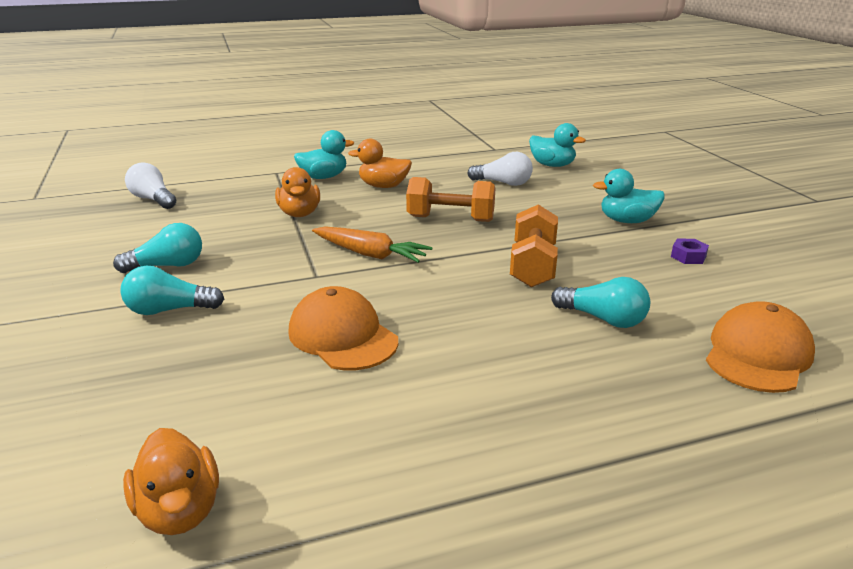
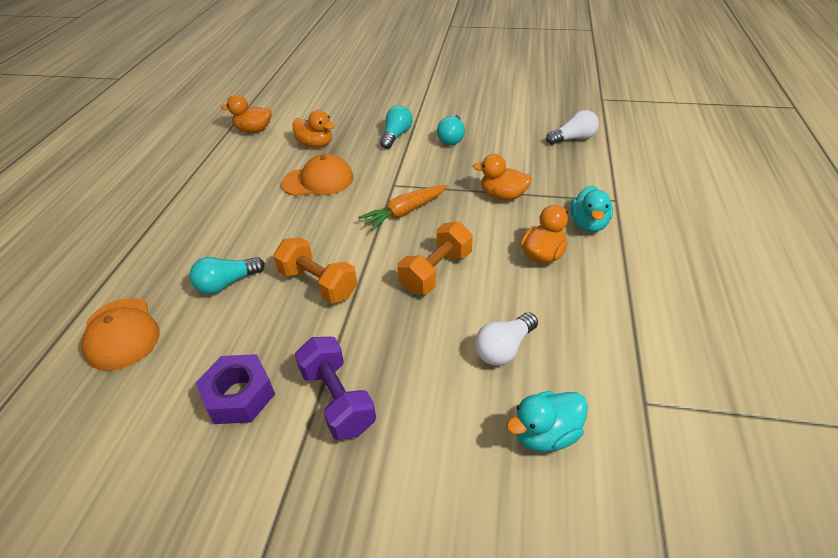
camera: 120 degrees right, 15 degrees up
(225, 382) = (316, 144): none -> orange duck
(627, 221) = (337, 399): turquoise duck -> purple dumbbell
(688, 256) = (239, 395): purple nut -> purple nut, size x1.93

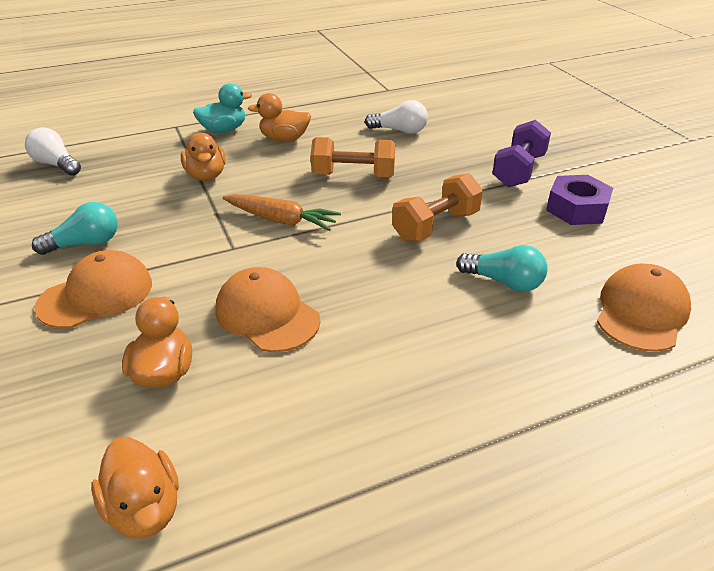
camera: 125 degrees left, 5 degrees down
(318, 284) = (436, 226): orange dumbbell -> orange dumbbell turned 45 degrees clockwise
(396, 136) = (96, 295): turquoise light bulb -> orange cap
(545, 434) = (444, 107): turquoise duck -> none

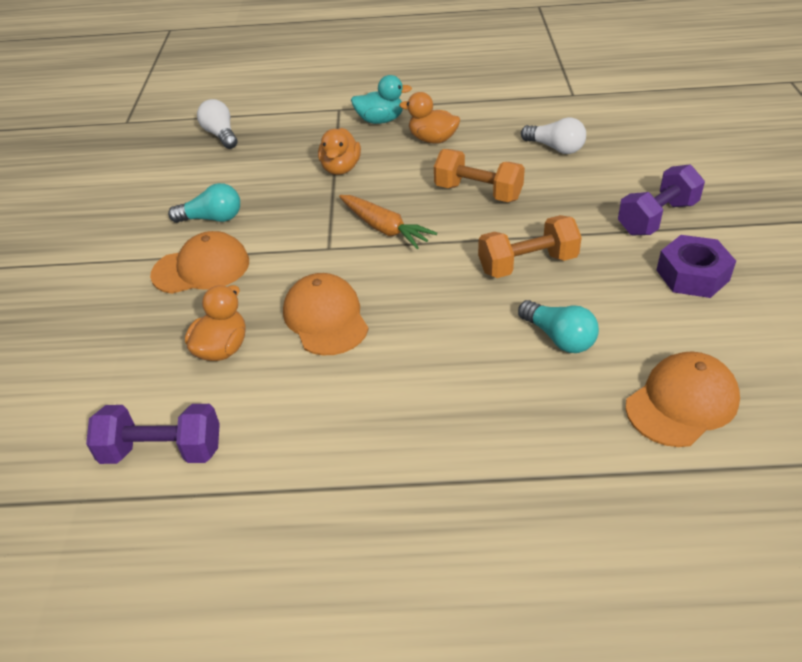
camera: 25 degrees right, 5 degrees up
(144, 509) = (162, 451): orange duck -> purple dumbbell

